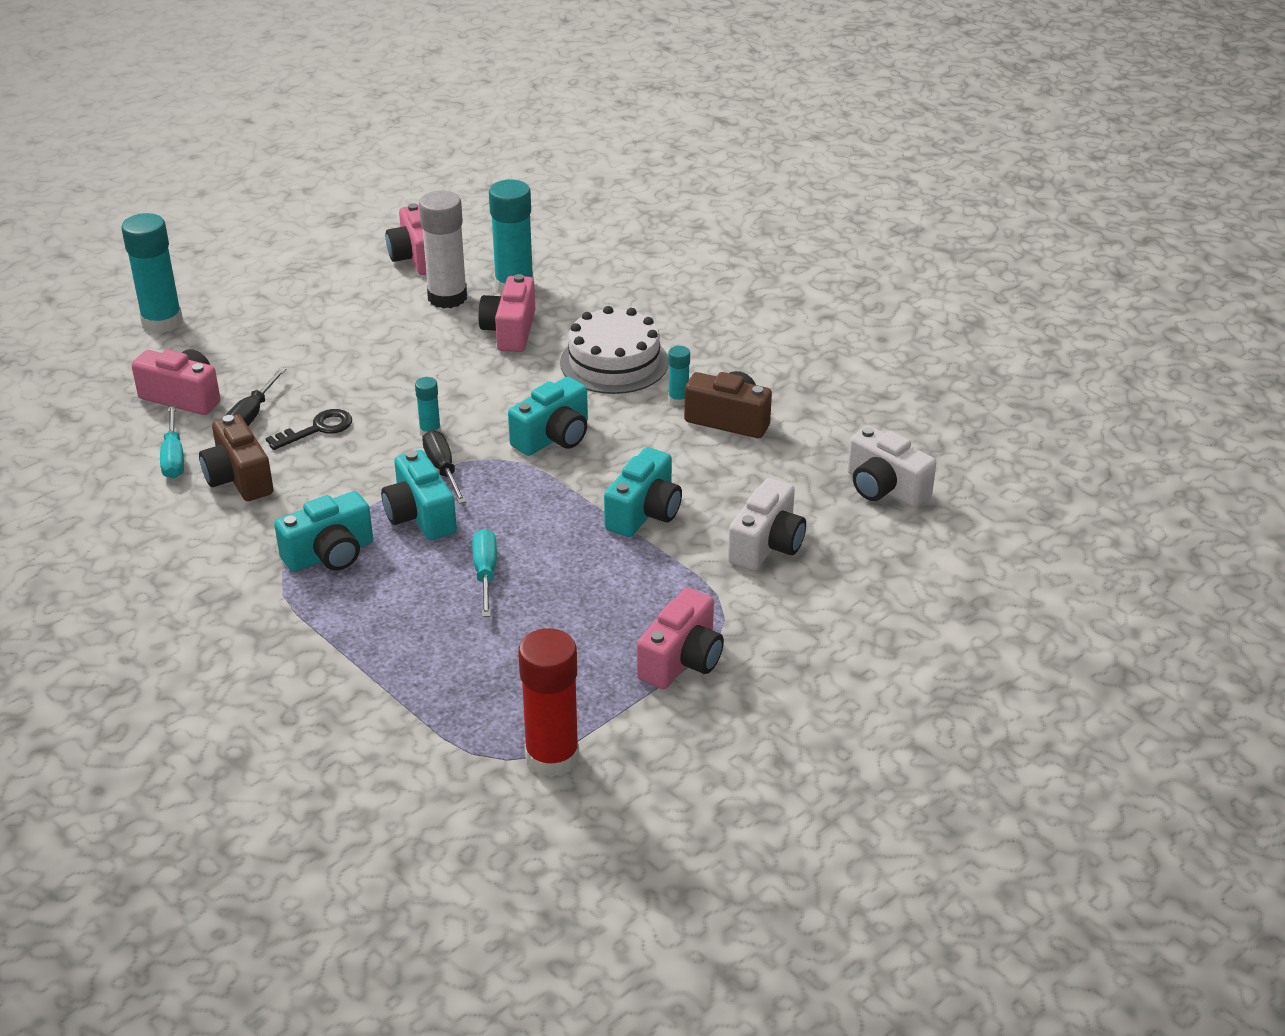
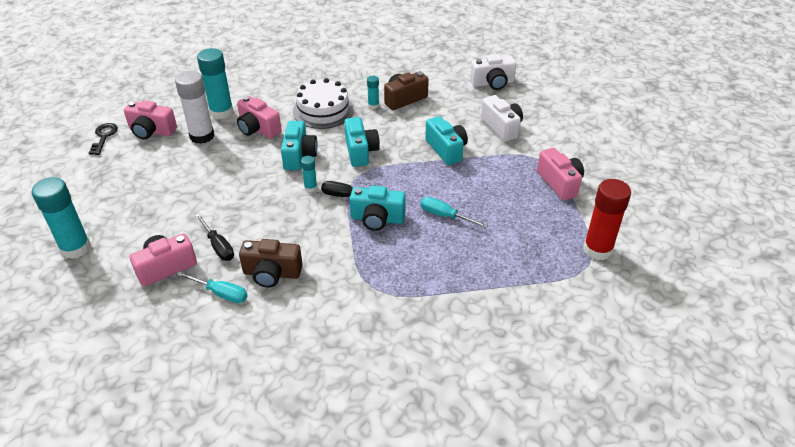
camera: 55 degrees left, 5 degrees up
(317, 429) = (261, 226): black key -> black key (104, 137)
(330, 554) = (377, 264): turquoise camera -> turquoise camera (299, 155)

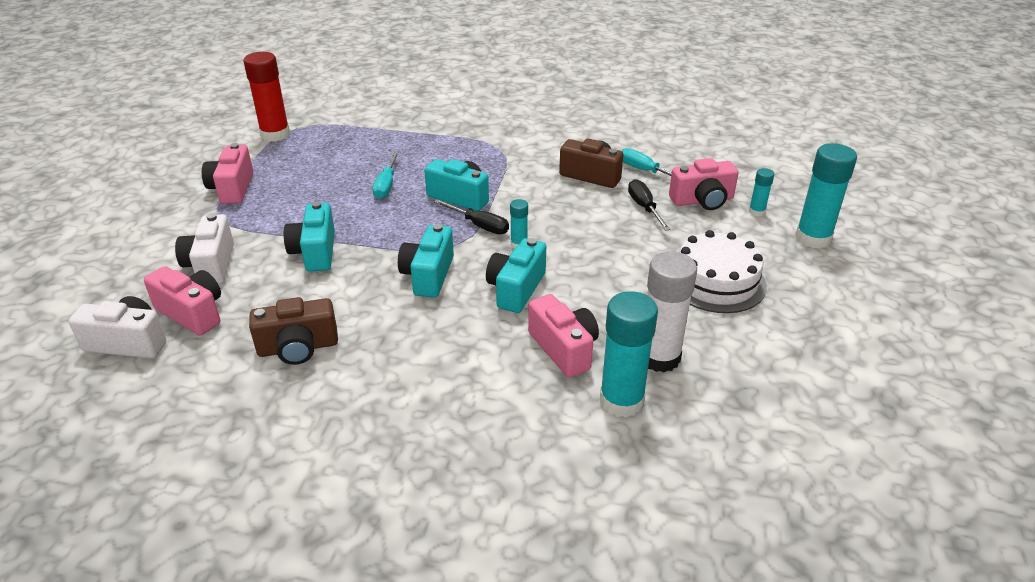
camera: 160 degrees left, 5 degrees down
(104, 137) = (834, 398): black key -> none
(151, 131) = (748, 389): pink camera -> pink camera (192, 313)
(323, 110) = (443, 359): white cake -> white cake (716, 281)
(373, 105) = (356, 348): turquoise glue stick -> turquoise glue stick (756, 211)
(445, 216) = (386, 185): turquoise screwdriver -> turquoise screwdriver turned 45 degrees clockwise

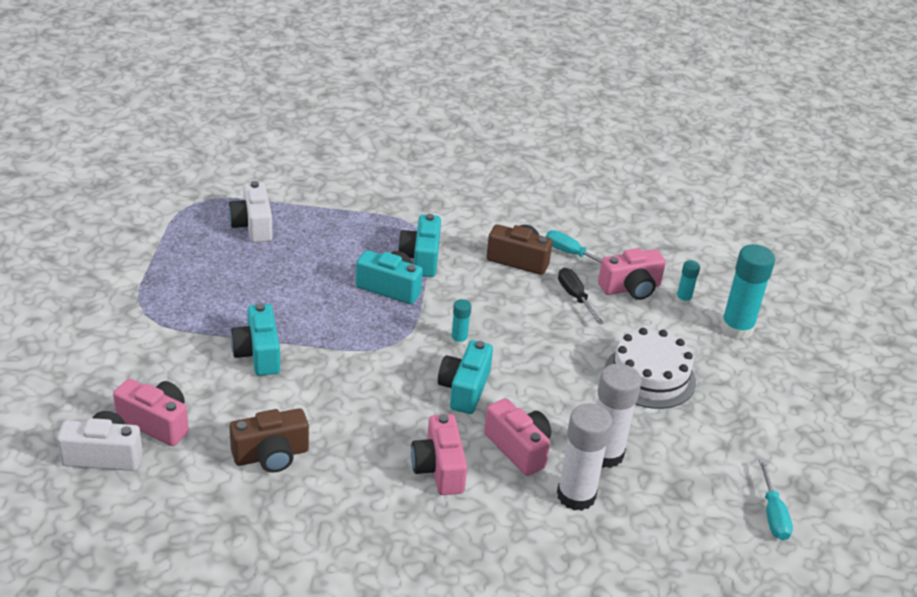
camera: 10 degrees left, 0 degrees up
(211, 265) = (156, 370): white camera -> white camera (253, 226)
(232, 188) = (149, 280): pink camera -> pink camera (439, 468)
(275, 134) = (173, 211): red glue stick -> none
(386, 185) = (311, 275): turquoise screwdriver -> turquoise screwdriver (773, 514)
(428, 275) = (377, 377): turquoise camera -> turquoise camera (421, 258)
(479, 225) = (416, 320): black screwdriver -> none
(621, 401) = (576, 495): turquoise glue stick -> white glue stick

